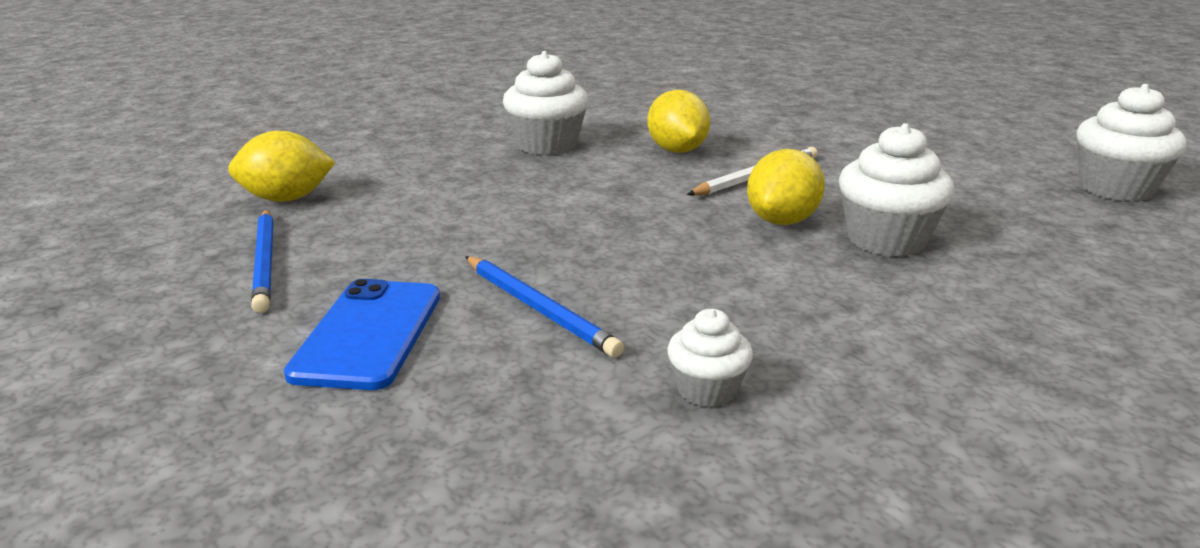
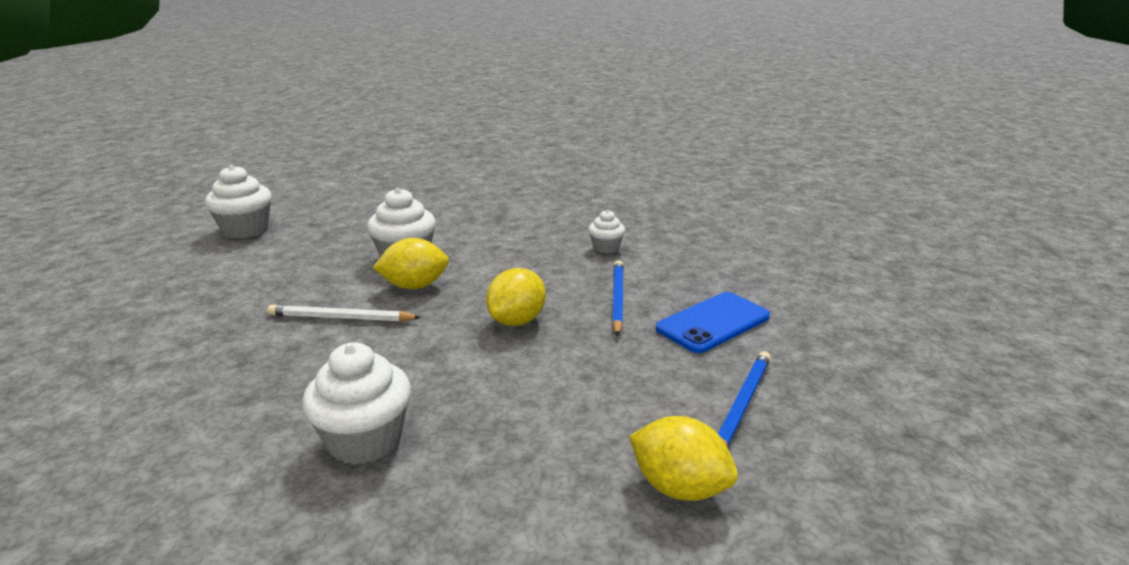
camera: 135 degrees left, 0 degrees up
(677, 150) = (309, 369): yellow lemon -> yellow lemon (517, 321)

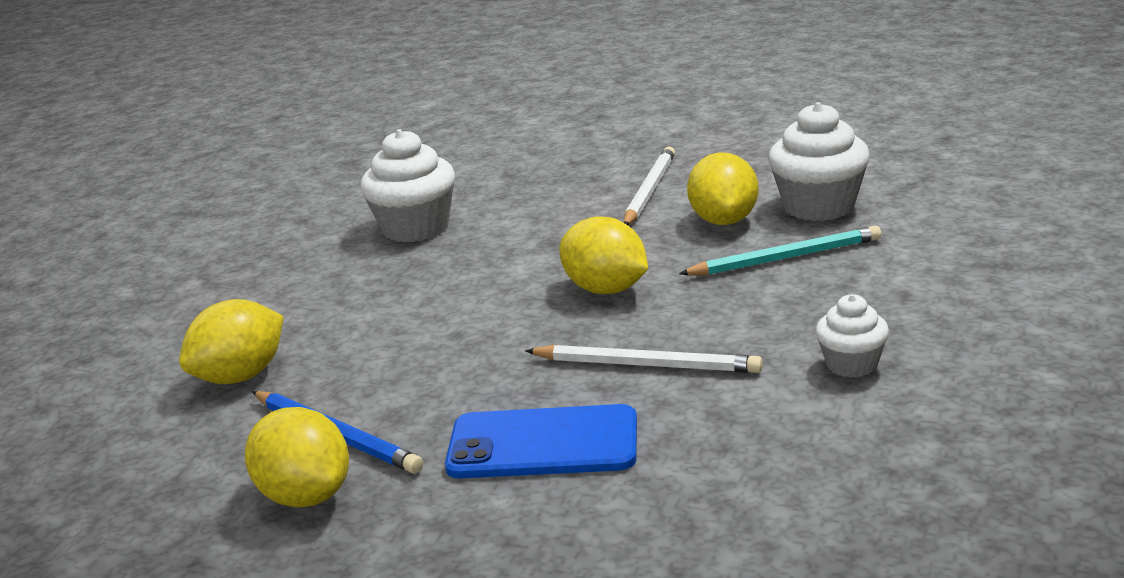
camera: 105 degrees right, 0 degrees up
(245, 230) = (917, 106): white cupcake -> none
(480, 265) = (785, 258): none -> turquoise pencil
(617, 299) = (646, 365): blue pencil -> white pencil
(713, 323) = (543, 444): blue phone -> blue phone turned 60 degrees counterclockwise
(813, 401) = (306, 495): none -> yellow lemon

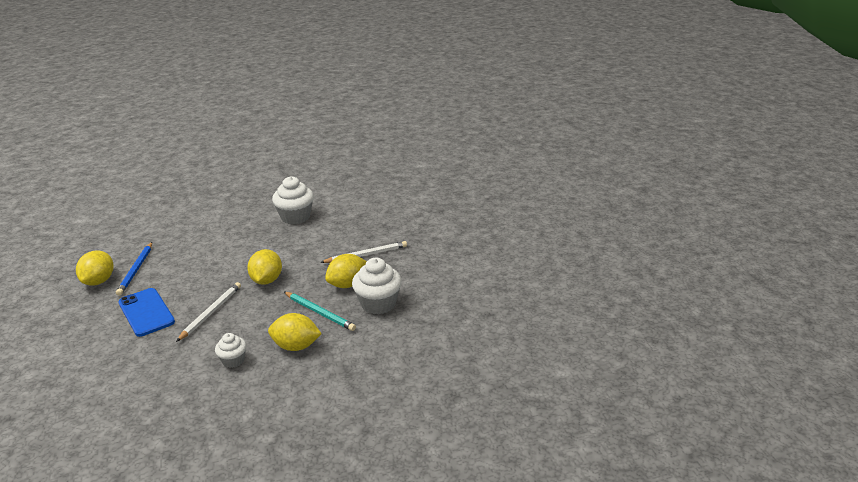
camera: 50 degrees right, 5 degrees up
(241, 376) = (166, 235): yellow lemon -> yellow lemon (296, 346)
(646, 365) = (211, 312): white pencil -> white pencil turned 135 degrees counterclockwise

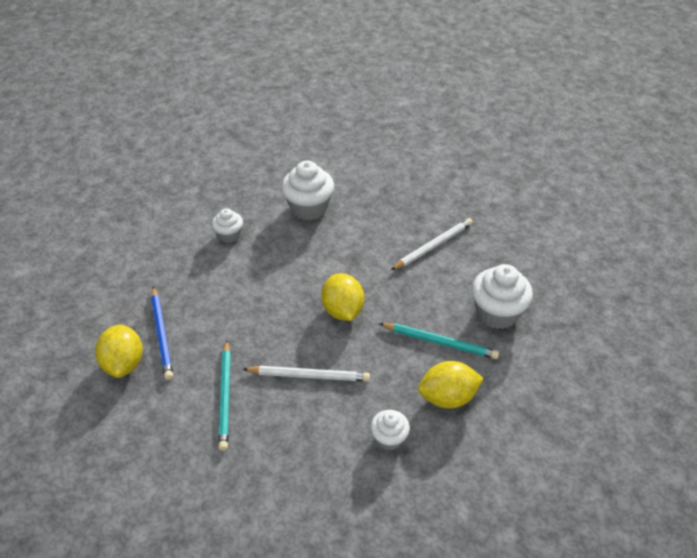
camera: 20 degrees left, 15 degrees up
(146, 312) = (226, 396): blue phone -> turquoise pencil
(211, 312) = (309, 375): white pencil -> white pencil turned 90 degrees clockwise
(227, 223) = (229, 235): none -> white cupcake
(347, 284) = (442, 294): yellow lemon -> none

